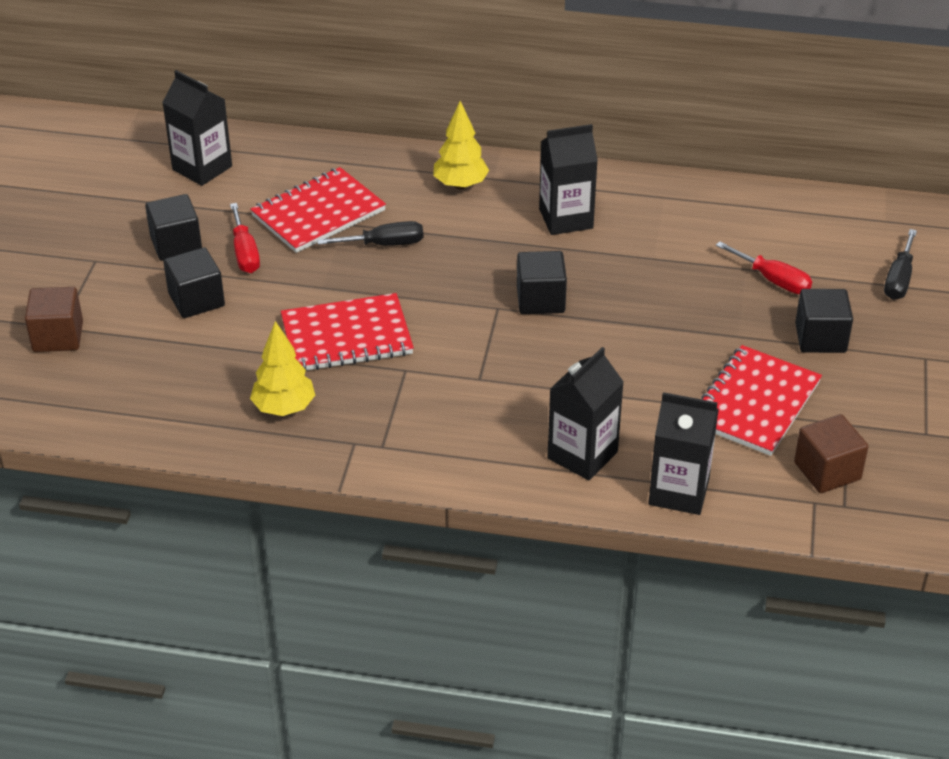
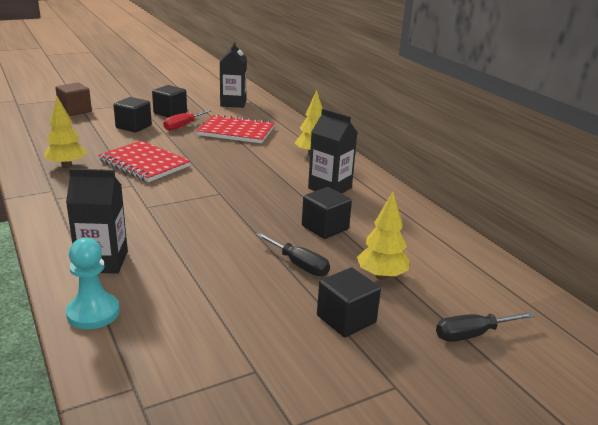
camera: 50 degrees right, 15 degrees down
(384, 244) = (234, 151): black screwdriver -> black screwdriver (299, 265)
(540, 300) = (244, 203): black cube -> black cube (325, 227)
(679, 491) = (93, 313): black carton -> turquoise pawn
(755, 403) = (231, 314): red notebook -> none
(773, 280) = (381, 276): red screwdriver -> yellow tree
(827, 471) = (182, 381): brown cube -> none

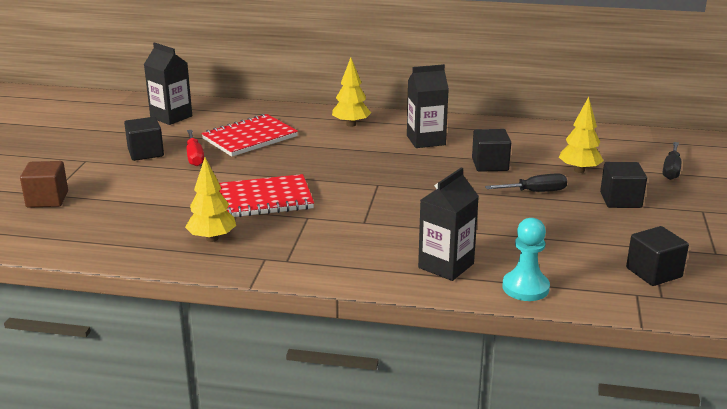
camera: 50 degrees left, 0 degrees up
(133, 126) = (155, 180): black cube -> black cube (653, 272)

